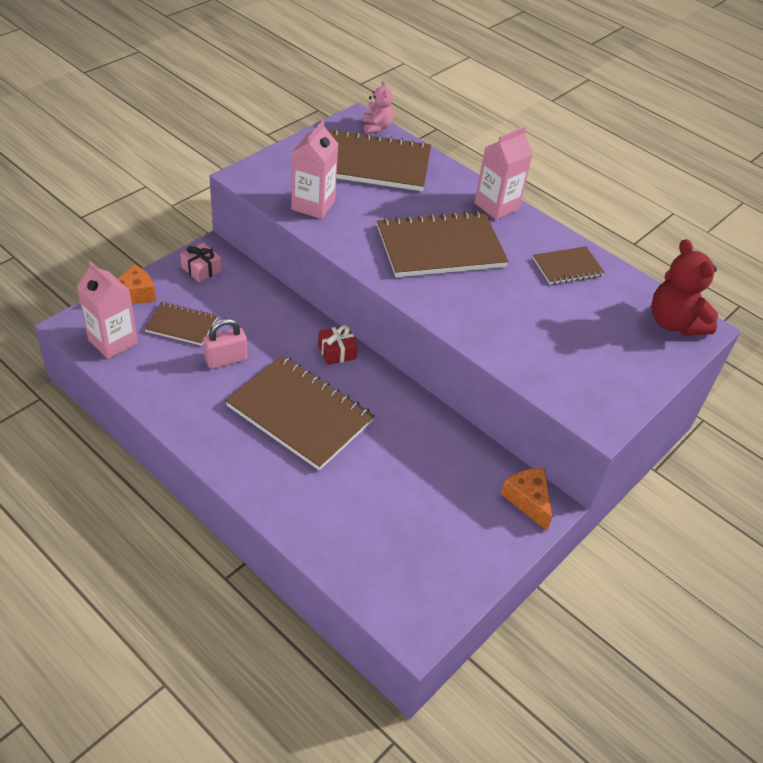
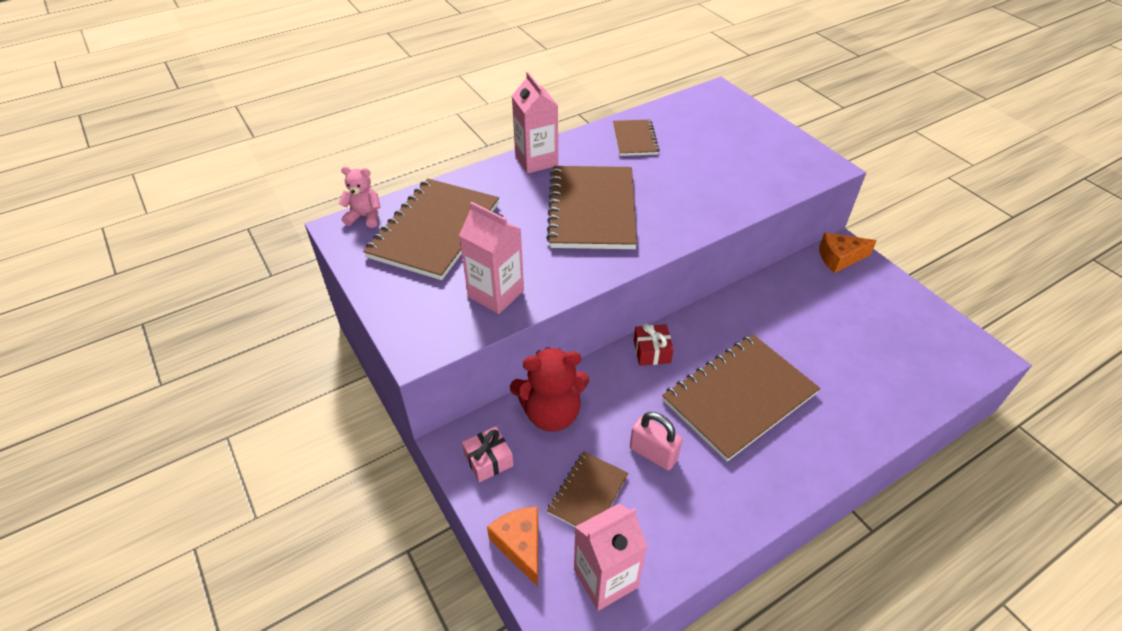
camera: 70 degrees left, 0 degrees up
(226, 359) = (653, 453): pink padlock -> pink padlock turned 45 degrees counterclockwise
(674, 323) = (712, 103): red teddy bear -> red teddy bear (551, 413)

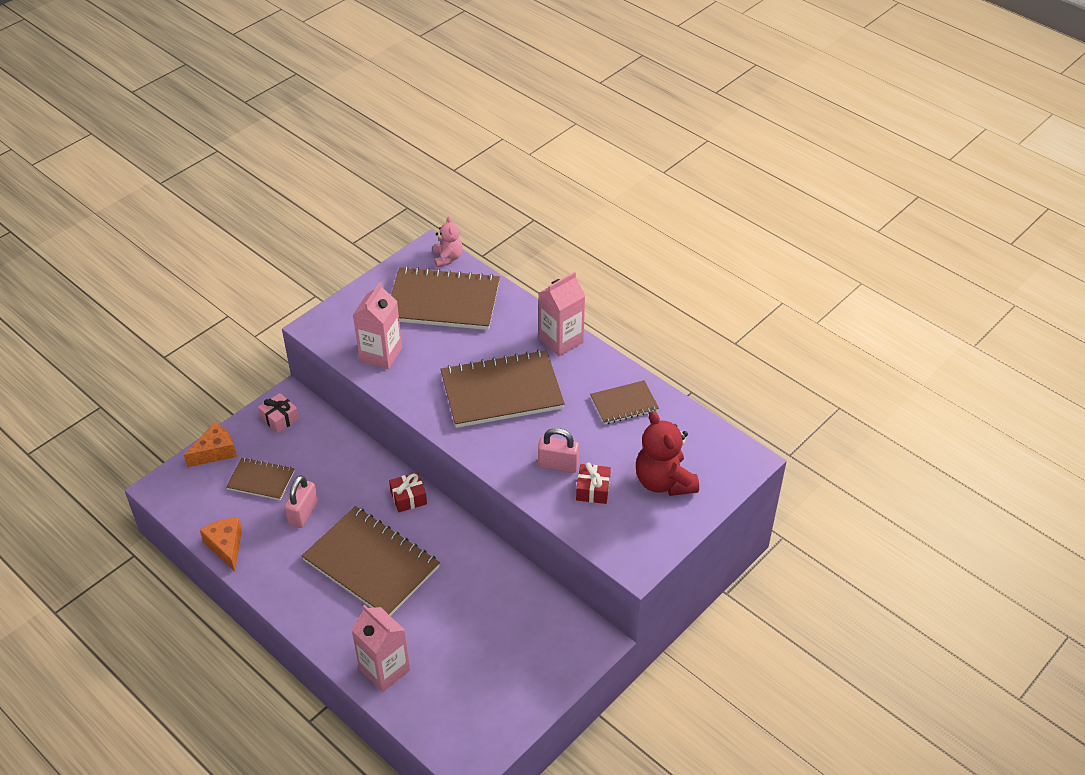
camera: 75 degrees right, 0 degrees up
(551, 413) = (329, 445): red teddy bear -> red teddy bear (664, 481)
(605, 578) = (197, 501): pink carton -> pink carton (384, 669)
(702, 190) = (558, 465): none -> pink padlock
(737, 175) = (593, 489): none -> red gift
(839, 258) = (579, 637): orange cheese -> orange cheese (226, 546)

